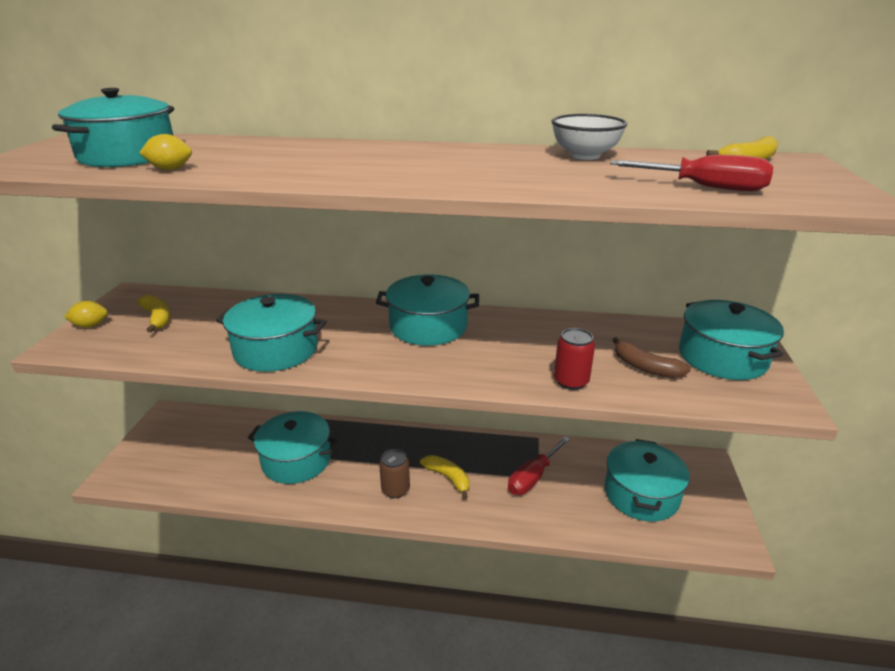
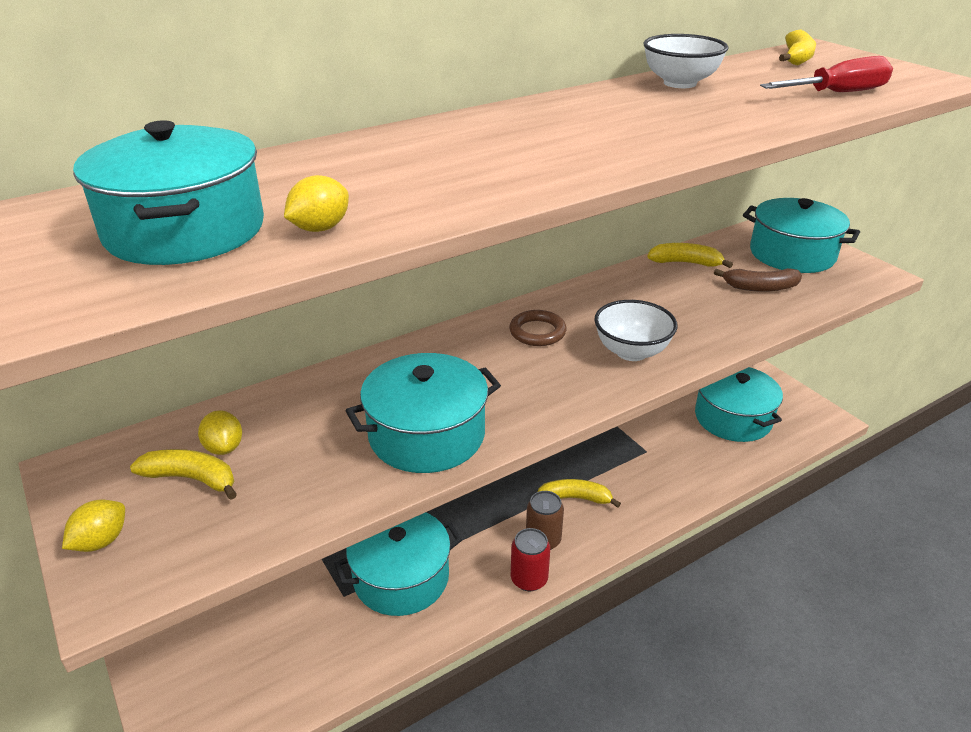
camera: 40 degrees left, 5 degrees up
(190, 311) = (224, 448): none -> yellow lemon
(428, 326) = (537, 332): turquoise pot -> brown ring
(466, 363) = (631, 352): none -> white bowl
(533, 477) = (642, 453): red screwdriver -> none
(571, 381) = (732, 326): red can -> red can (529, 579)
(611, 328) = (685, 263): none -> yellow banana

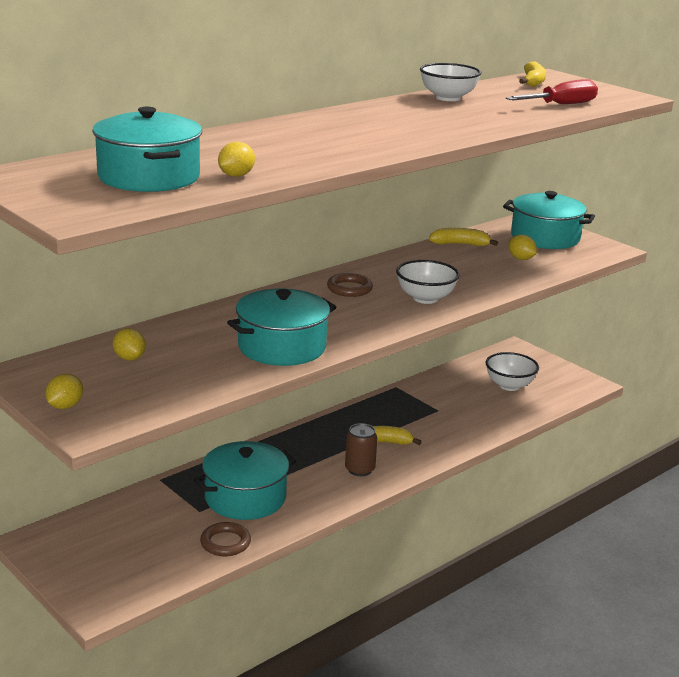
camera: 10 degrees left, 10 degrees down
(192, 479) = (114, 374): yellow banana -> none
(361, 653) = (225, 543): none -> brown ring
(529, 579) = (352, 493): red can -> none
(733, 418) = (509, 385): turquoise pot -> white bowl
(760, 287) = (521, 259): brown banana -> yellow lemon

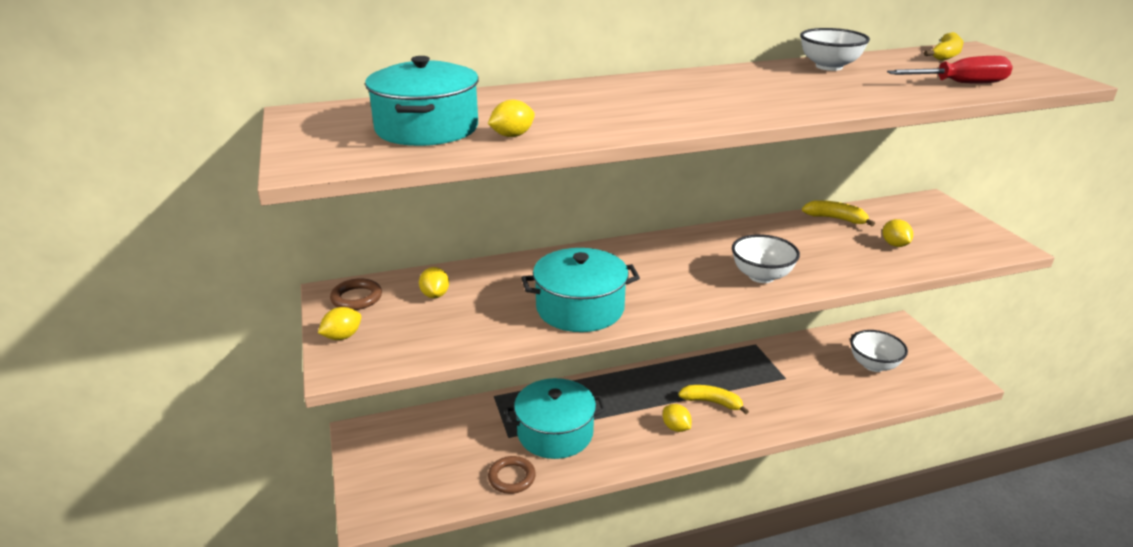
camera: 25 degrees right, 5 degrees up
(349, 288) = (689, 253): brown ring -> brown ring (356, 298)
(359, 469) = (676, 427): brown can -> yellow lemon
(545, 237) = (936, 223): turquoise pot -> none

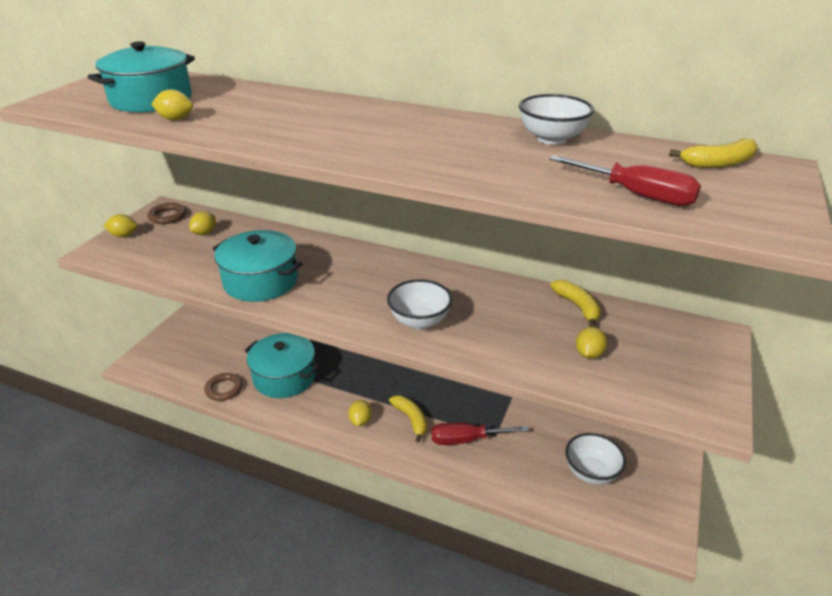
camera: 40 degrees right, 5 degrees up
(771, 392) = (467, 439): none -> red screwdriver

